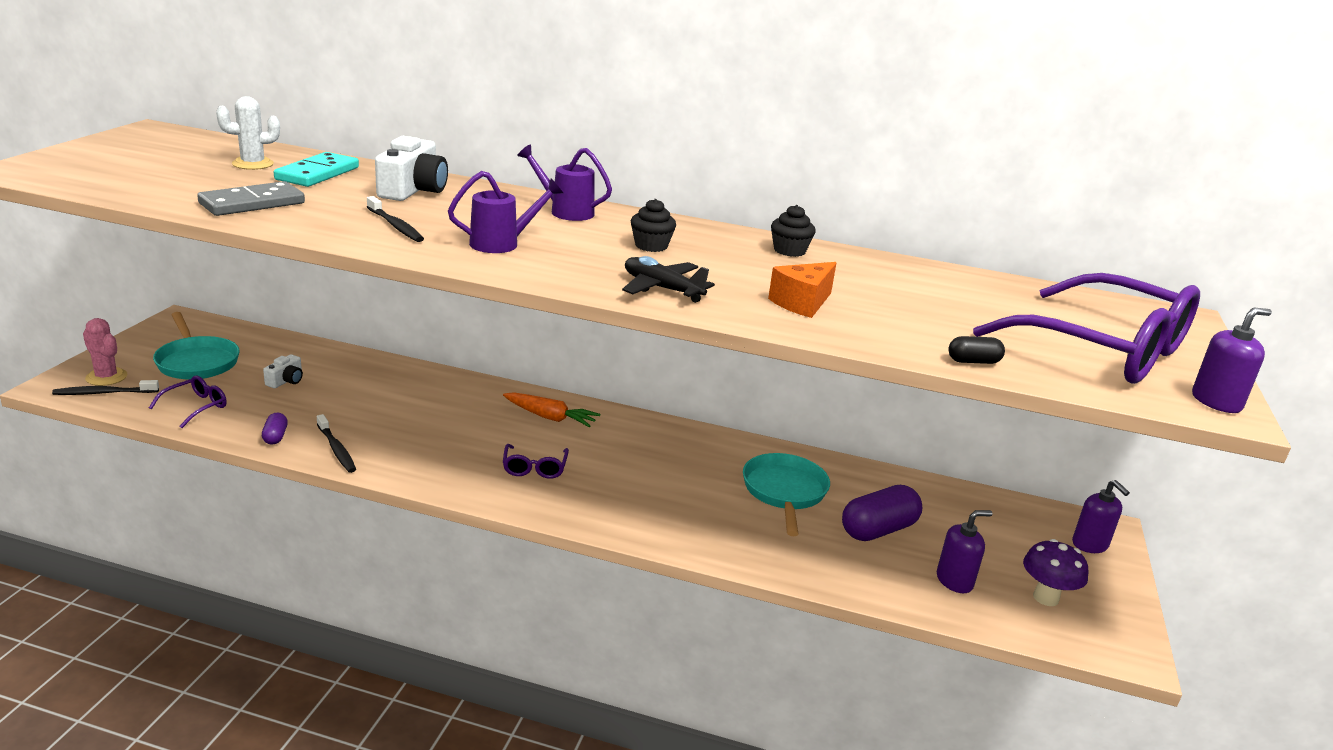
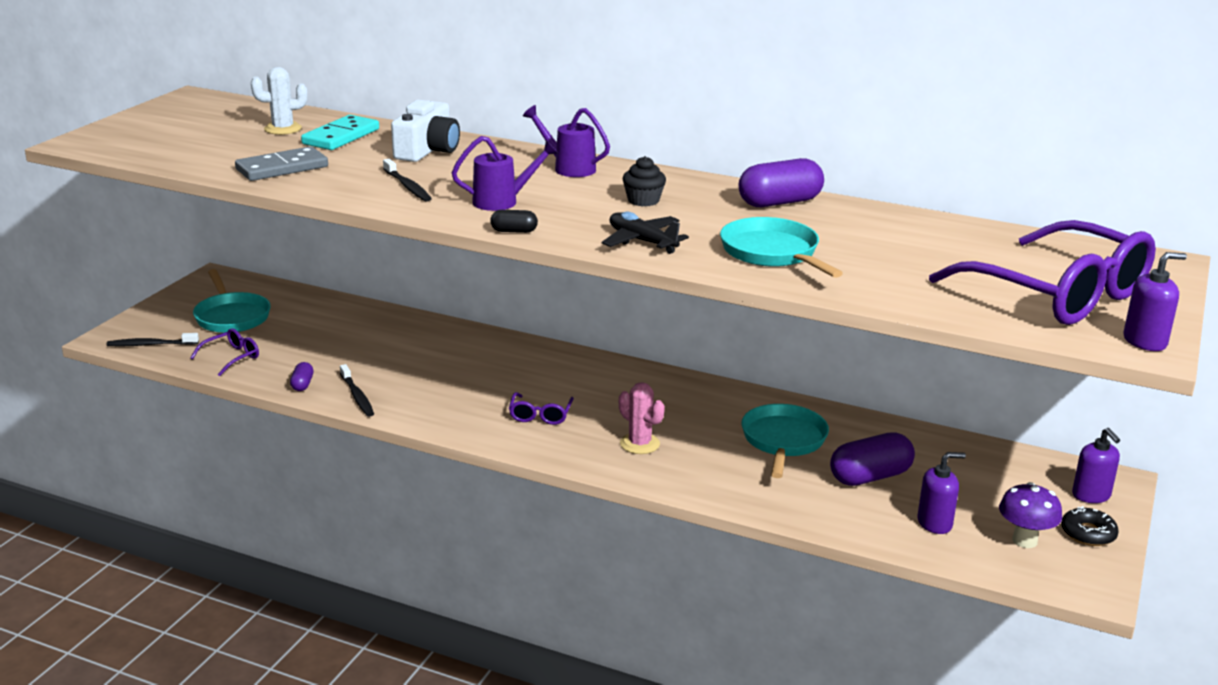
camera: 10 degrees right, 0 degrees up
(106, 377) = (152, 330): pink cactus -> pink cactus (639, 444)
(286, 381) = (313, 334): white camera -> none
(550, 417) = (561, 369): orange carrot -> none
(789, 251) = (779, 202): black cupcake -> purple capsule
(802, 303) = (772, 253): orange cheese -> turquoise pan
(973, 361) = (918, 305): black capsule -> black capsule (514, 231)
(1101, 587) = (1088, 533): none -> black donut

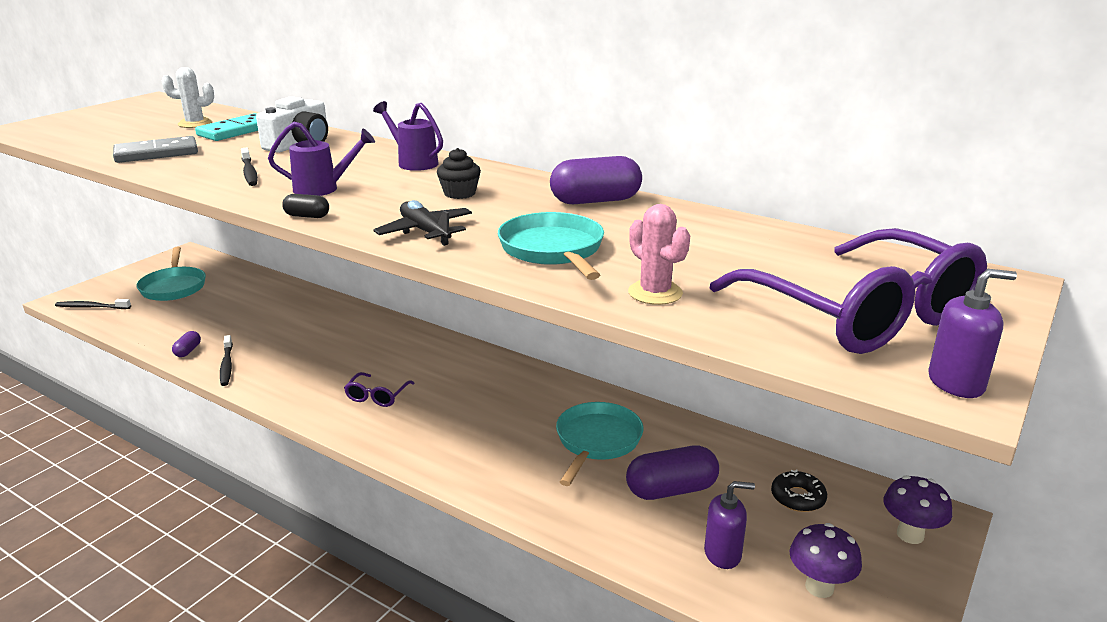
camera: 10 degrees right, 0 degrees up
(231, 357) = (147, 322): purple glasses -> none
(639, 444) = (454, 433): pink cactus -> pink cactus (655, 293)
(1088, 533) = (896, 585): black donut -> black donut (798, 497)
(1091, 495) = (910, 535): purple soap dispenser -> purple mushroom

